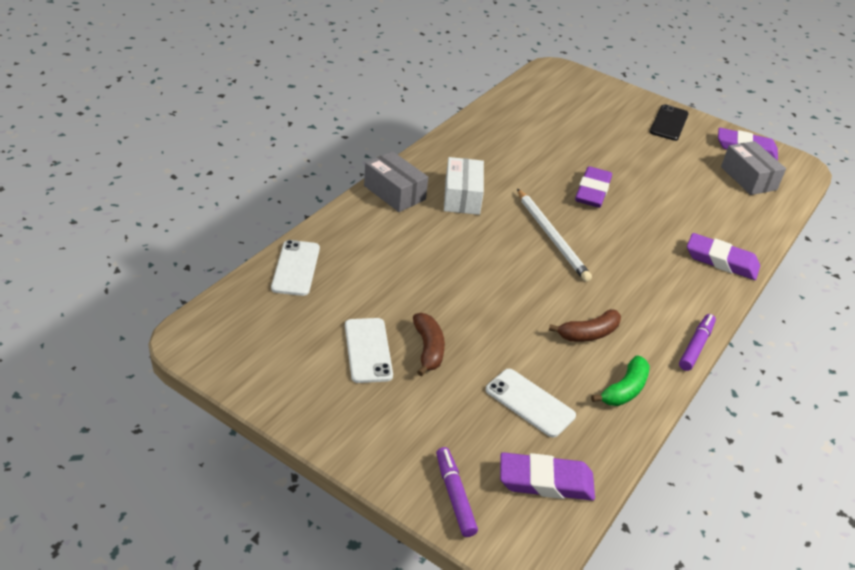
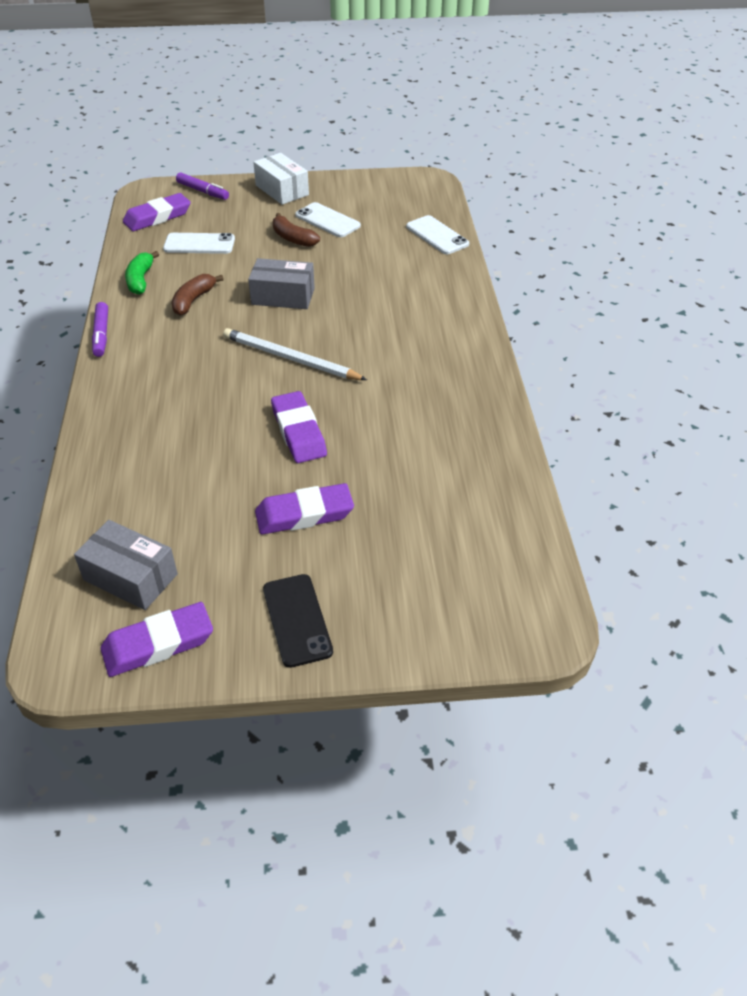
camera: 145 degrees right, 5 degrees up
(394, 193) = (460, 321): grey box -> grey box (283, 296)
(462, 197) = (405, 350): white box -> white box (282, 190)
(721, 261) = (114, 427): purple eraser -> purple eraser (304, 514)

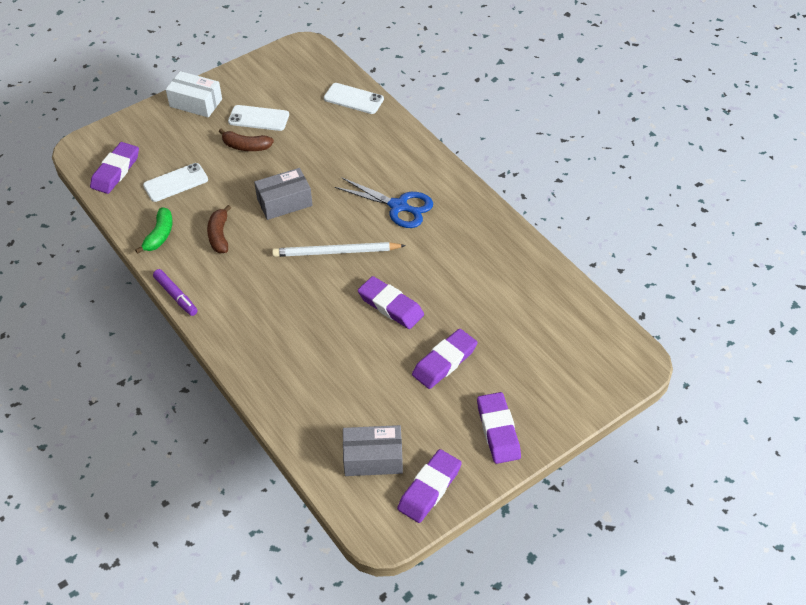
camera: 30 degrees left, 5 degrees up
(140, 280) = (159, 235): green banana -> green banana turned 135 degrees counterclockwise
(203, 191) = (130, 130): purple marker -> none
(297, 620) = (498, 430): black phone -> purple eraser
(395, 343) = (398, 206): none -> blue scissors

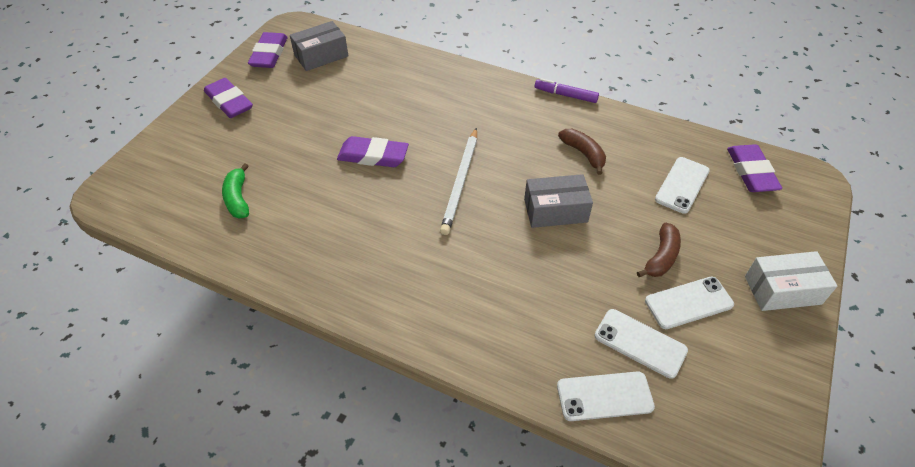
camera: 150 degrees right, 0 degrees up
(159, 235) = (635, 133): green banana -> green banana (238, 198)
(246, 146) = (661, 257): brown banana -> brown banana turned 135 degrees clockwise
(284, 202) = (555, 211): grey box -> grey box turned 45 degrees clockwise
(309, 112) = (640, 343): none -> white phone
(336, 252) = (460, 182): white pencil -> white pencil turned 135 degrees clockwise
(398, 206) = (431, 257): blue scissors -> none
(444, 362) = (298, 131): purple eraser -> none

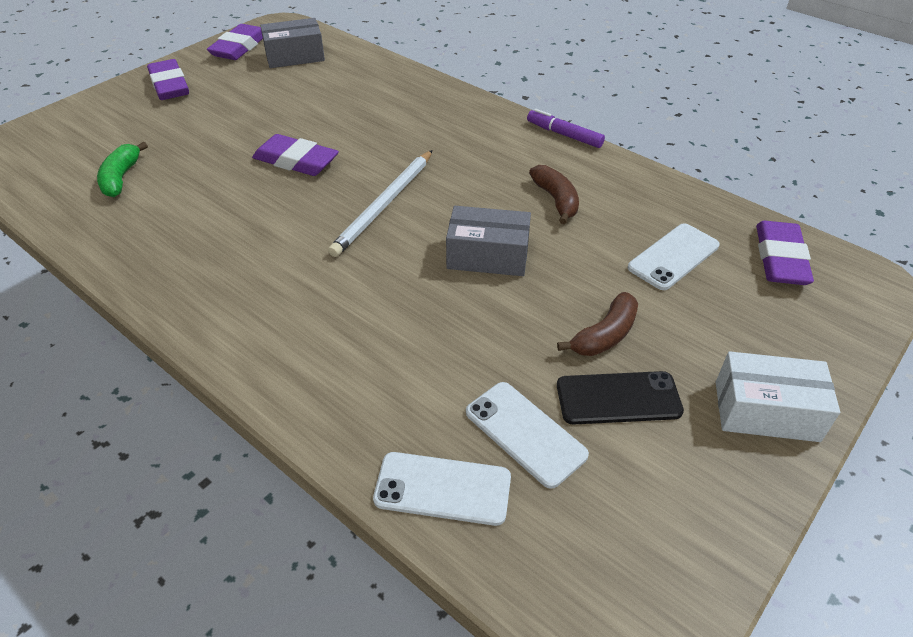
camera: 15 degrees right, 5 degrees down
(688, 303) = (618, 398): white phone -> black phone

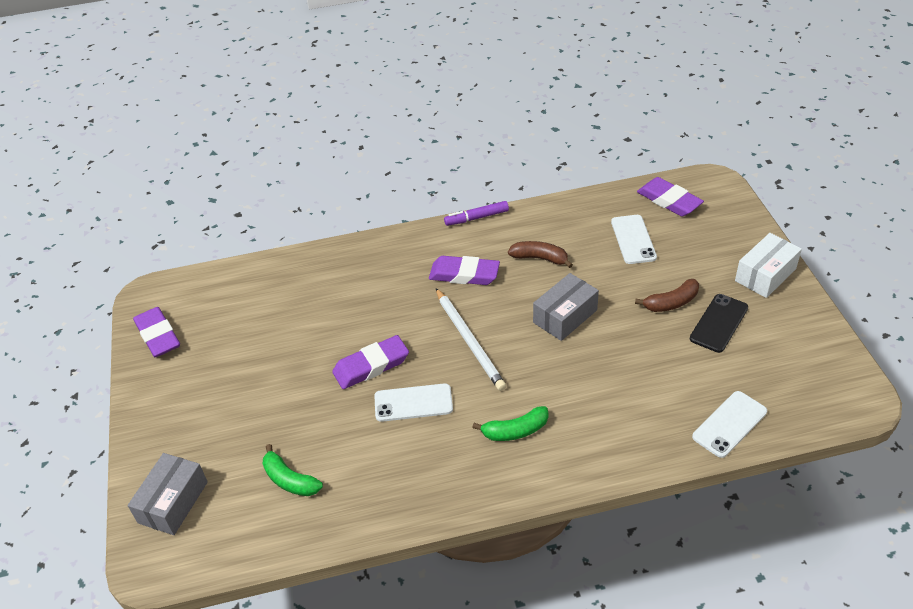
camera: 50 degrees left, 0 degrees up
(170, 85) = (172, 404): purple eraser -> purple eraser (464, 274)
(282, 291) = (515, 431): none -> green banana
(295, 56) = (215, 307): grey box -> grey box (173, 502)
(525, 433) = (716, 372): white phone -> white phone (413, 403)
(604, 335) = (671, 303): brown banana -> brown banana turned 75 degrees clockwise

